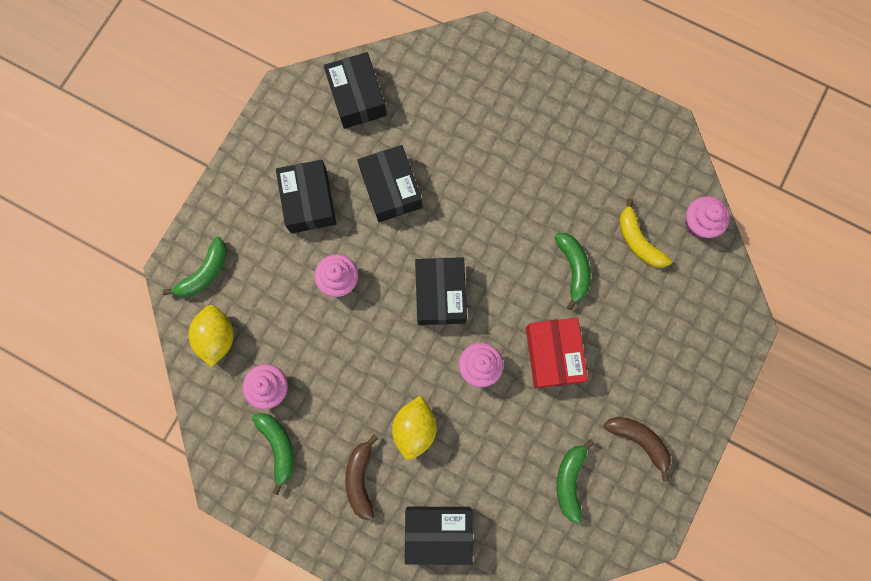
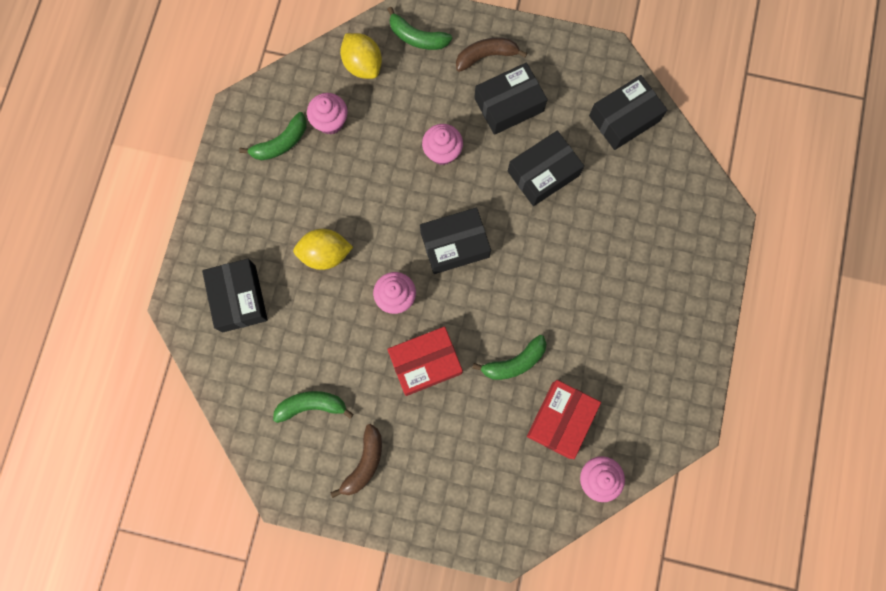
camera: 75 degrees right, 0 degrees up
(217, 337) = (363, 65): yellow lemon -> yellow lemon turned 75 degrees clockwise
(360, 478) = (270, 219): brown banana -> brown banana (486, 56)
(638, 241) = (561, 420): yellow banana -> red box

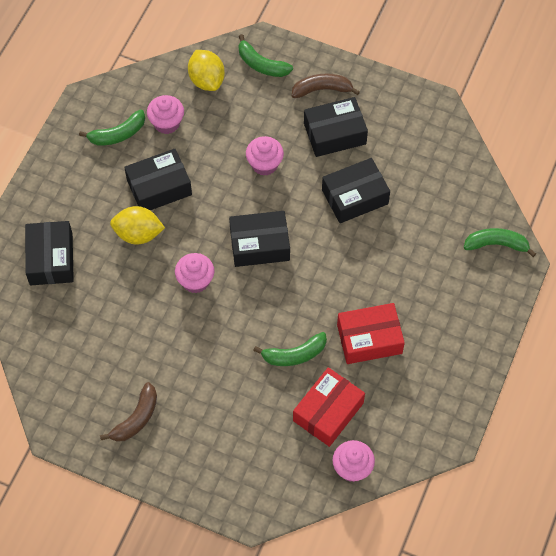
camera: 10 degrees right, 15 degrees down
(311, 405) = (98, 361): green banana -> green banana (496, 244)
(425, 363) = (211, 342): red box -> red box (369, 339)
(624, 118) = (440, 161): black box -> black box (159, 187)

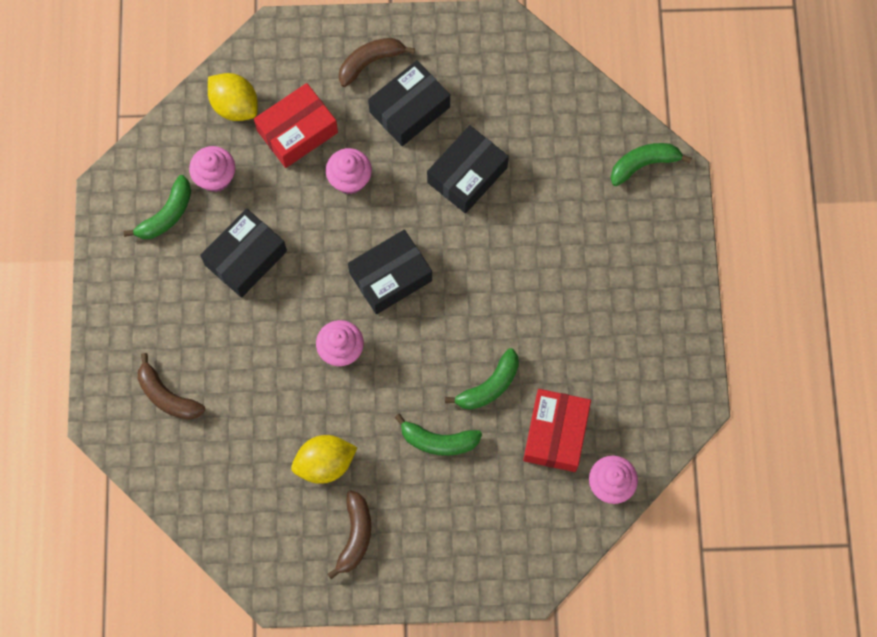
camera: 25 degrees left, 10 degrees up
(51, 259) = (167, 396): black box -> brown banana
(138, 234) = (250, 323): yellow lemon -> yellow lemon (325, 463)
(261, 64) = (287, 60): green banana -> green banana (438, 441)
(369, 339) = (560, 332): red box -> red box (297, 131)

